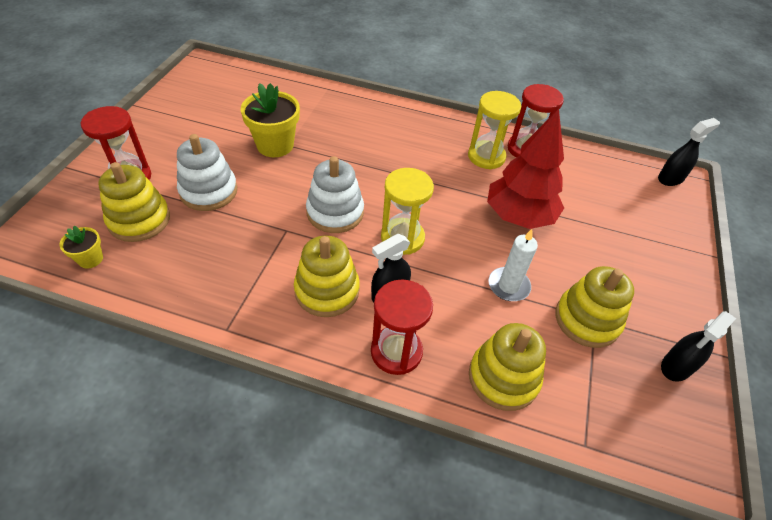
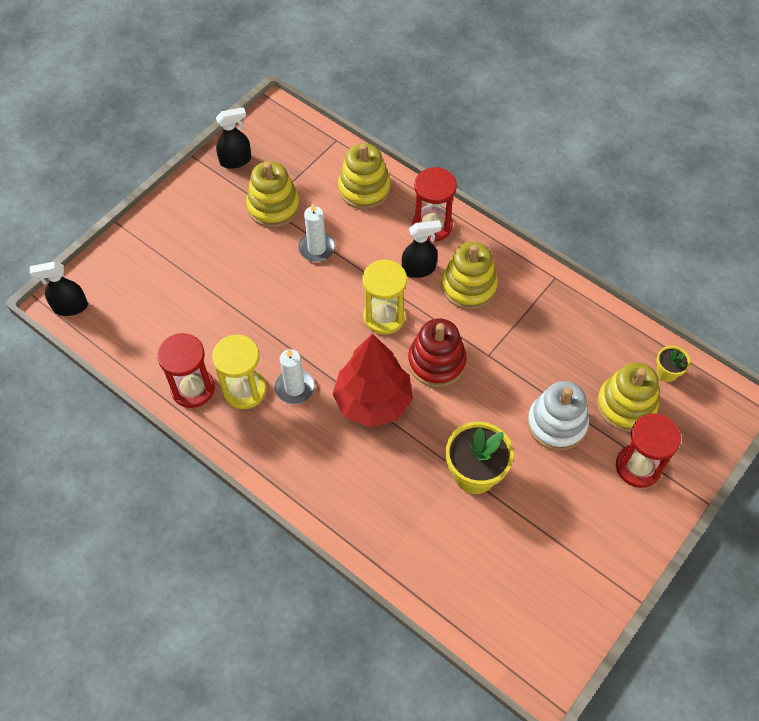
camera: 155 degrees left, 10 degrees up
(335, 212) = (436, 362): white stacking toy -> red stacking toy
(448, 166) = (294, 388): none -> white candle
(519, 216) = (261, 308): red tree -> red tree (373, 401)

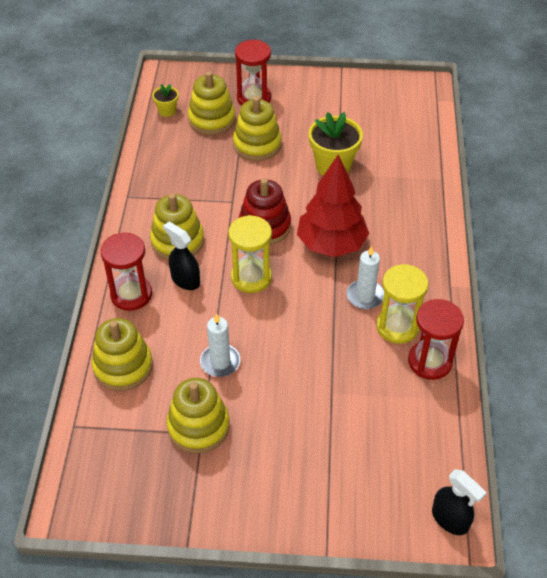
camera: 125 degrees left, 10 degrees down
(236, 160) = (163, 500): black spray bottle -> none
(556, 424) = (257, 144): white stacking toy -> yellow stacking toy

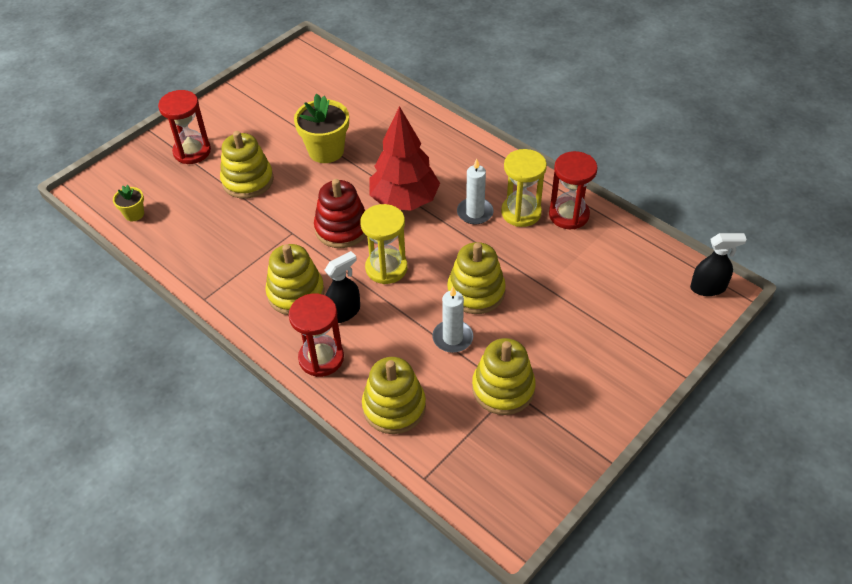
camera: 50 degrees left, 0 degrees up
(185, 280) = (344, 312): black spray bottle -> black spray bottle turned 150 degrees clockwise
(212, 119) = (182, 191): yellow stacking toy -> yellow stacking toy (476, 292)

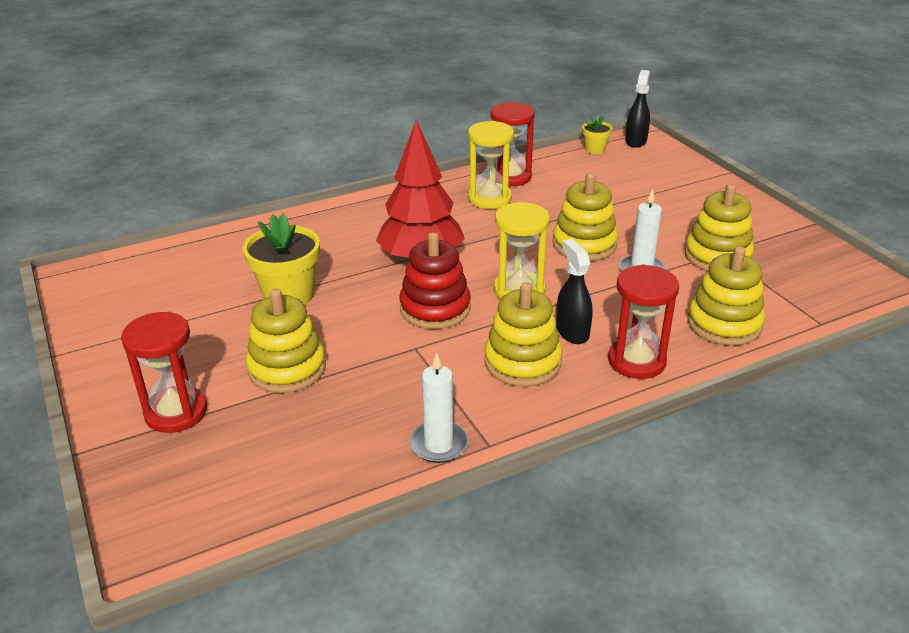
camera: 70 degrees left, 15 degrees down
(134, 214) = (262, 497): yellow flower pot -> yellow flower pot (595, 149)
(475, 213) = (471, 222): white candle -> white candle (439, 444)

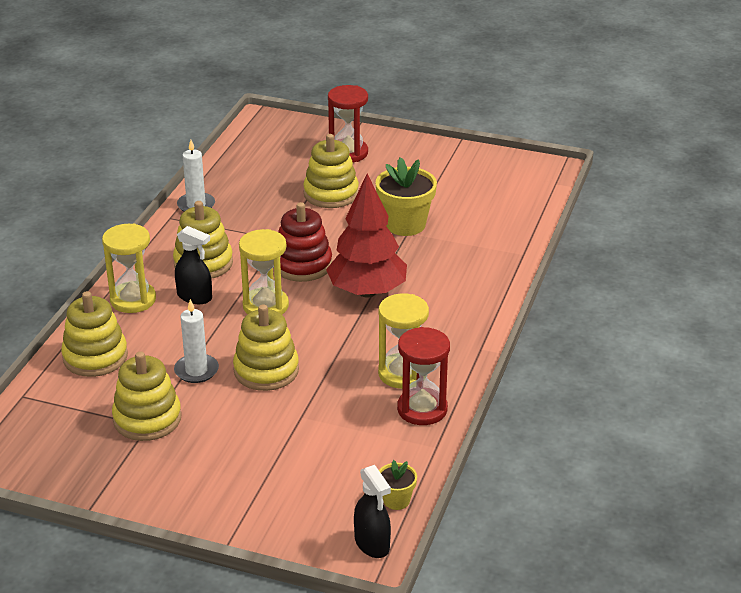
camera: 135 degrees right, 0 degrees up
(636, 361) = (133, 300): red hourglass -> yellow hourglass

